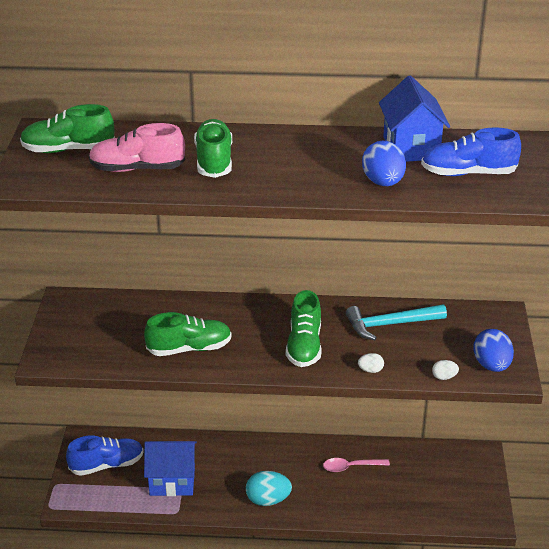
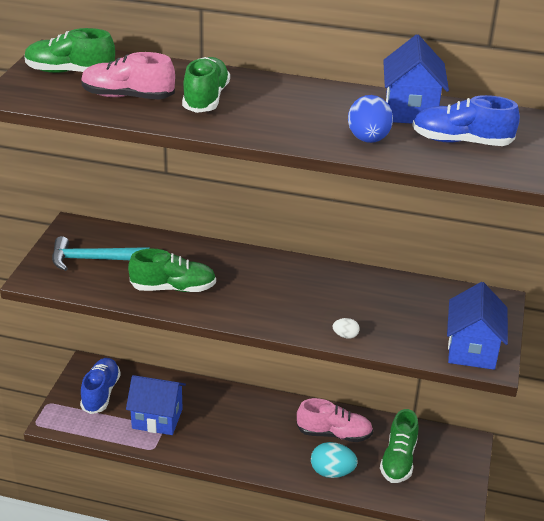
camera: 10 degrees right, 0 degrees up
(107, 465) = (101, 393): blue shoe -> blue shoe turned 75 degrees counterclockwise
(268, 500) = (243, 452): turquoise egg -> turquoise egg (332, 472)
(304, 346) = (286, 302): green shoe -> green shoe (398, 460)
(351, 467) = (334, 434): pink spoon -> pink shoe
(390, 324) = (380, 294): turquoise hammer -> turquoise hammer (94, 259)
(444, 377) = (418, 354): white egg -> none
(491, 365) = (472, 350): blue egg -> blue house

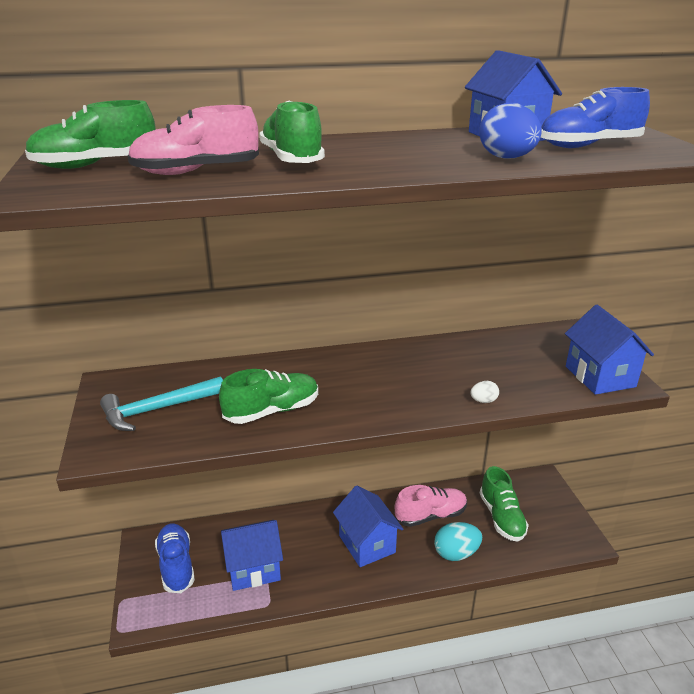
camera: 25 degrees left, 5 degrees down
(261, 435) = (367, 544): none -> blue house

